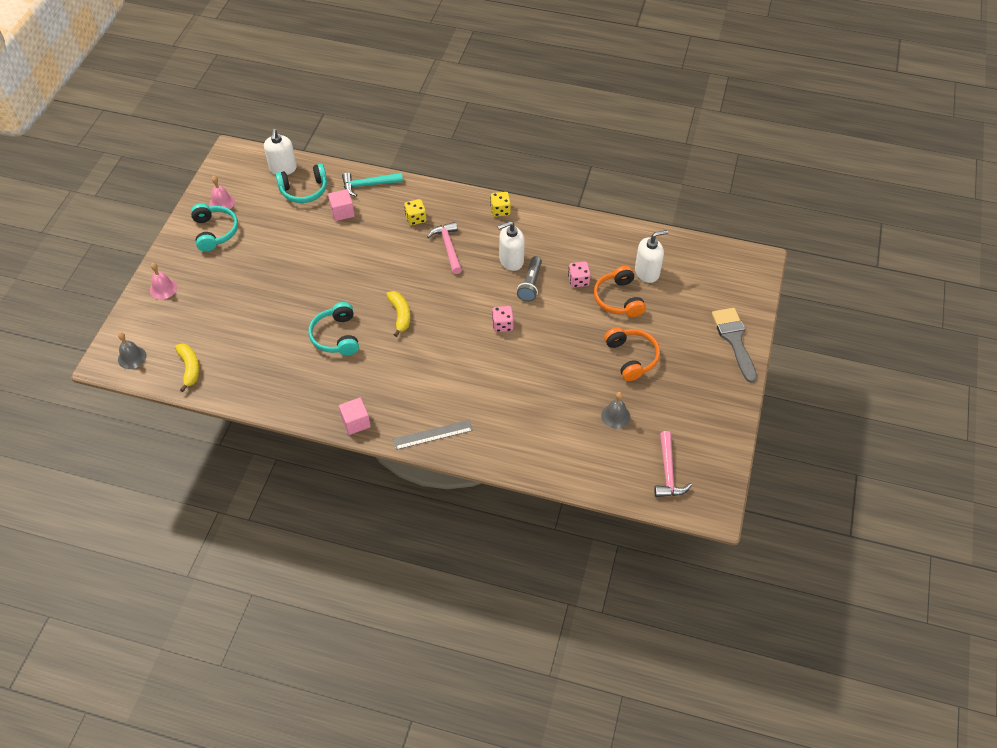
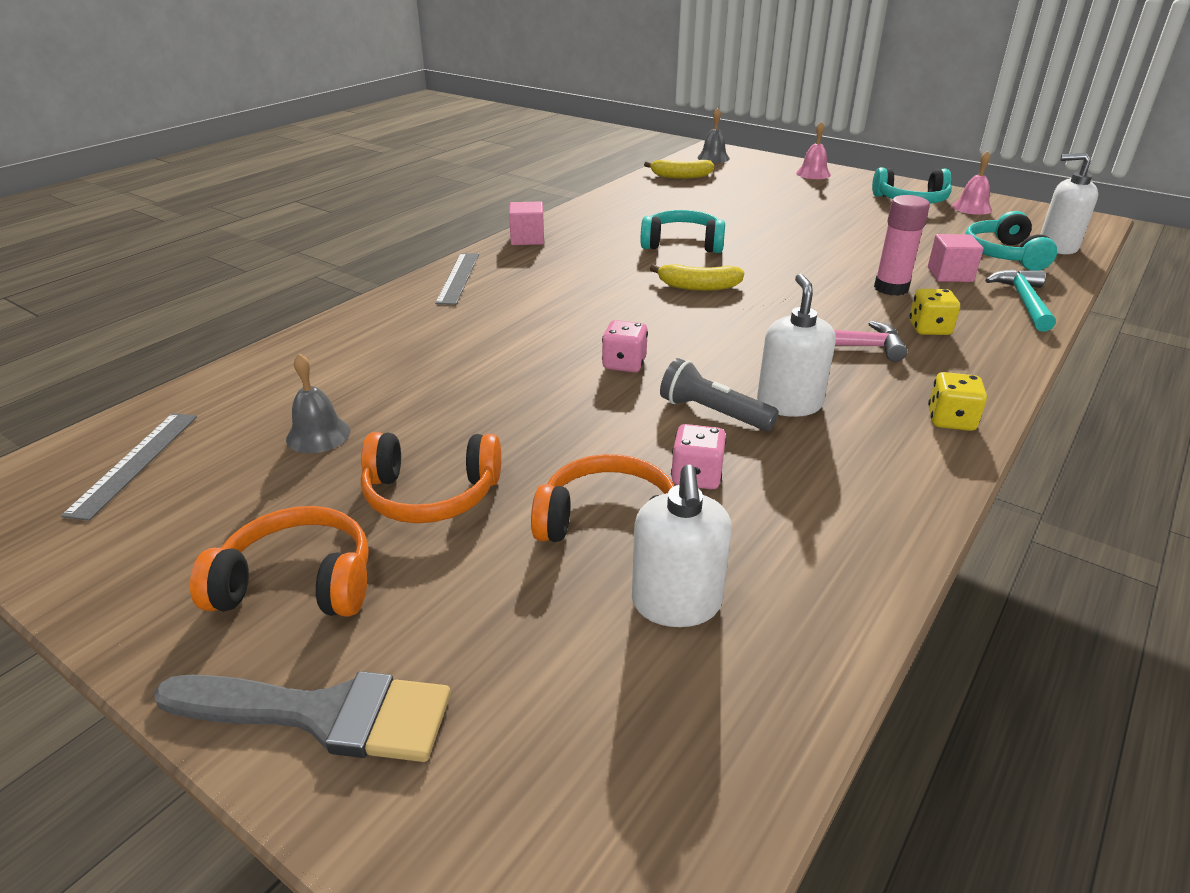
camera: 110 degrees right, 20 degrees down
(371, 234) = (891, 288): none -> pink glue stick
(668, 472) = (134, 463): pink hammer -> grey ruler
(695, 374) = (298, 582): none -> orange headphones

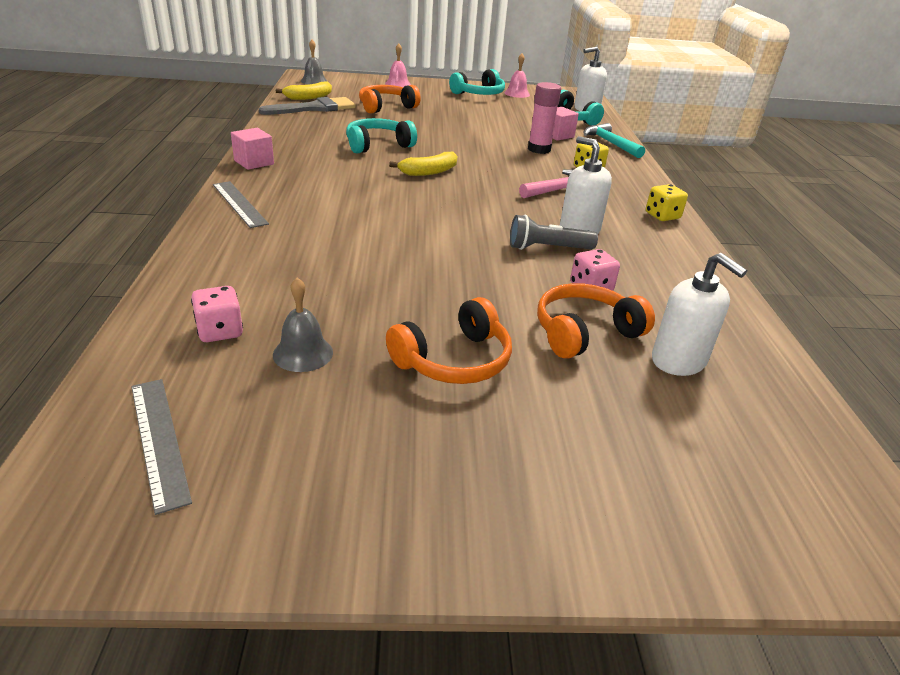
camera: 40 degrees left, 0 degrees up
(298, 582) = (452, 458): orange headphones -> orange headphones (386, 107)
(323, 714) = (597, 525): grey brush -> grey brush (314, 108)
(624, 364) = (454, 234): pink dice -> pink dice (220, 331)

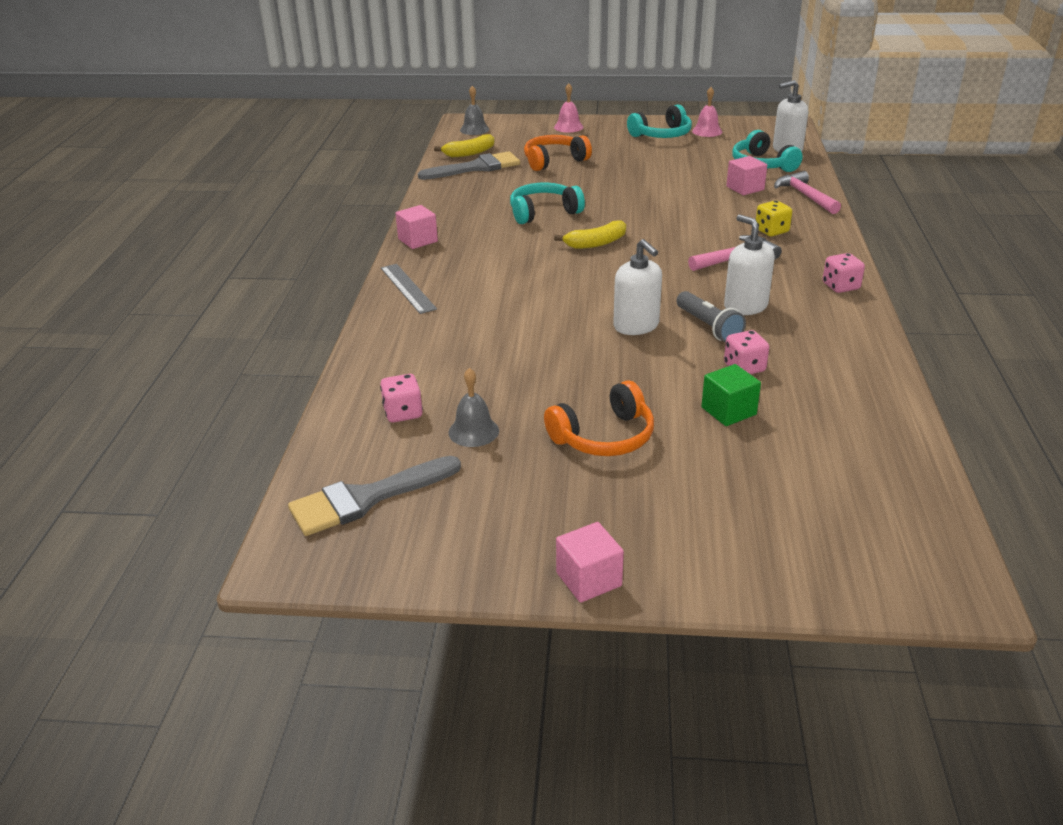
camera: 10 degrees right, 0 degrees up
(159, 440) = (366, 498): grey ruler -> grey brush
(451, 553) = (588, 579): none -> pink cube
(539, 149) = (720, 208): pink glue stick -> none
(547, 248) = (708, 327): grey flashlight -> grey flashlight turned 120 degrees counterclockwise
(584, 332) = (728, 411): orange headphones -> green cube
(610, 143) = (805, 196): turquoise hammer -> pink hammer
(662, 216) = (840, 286): yellow dice -> pink dice
(679, 361) = (813, 437): white soap dispenser -> white soap dispenser (636, 326)

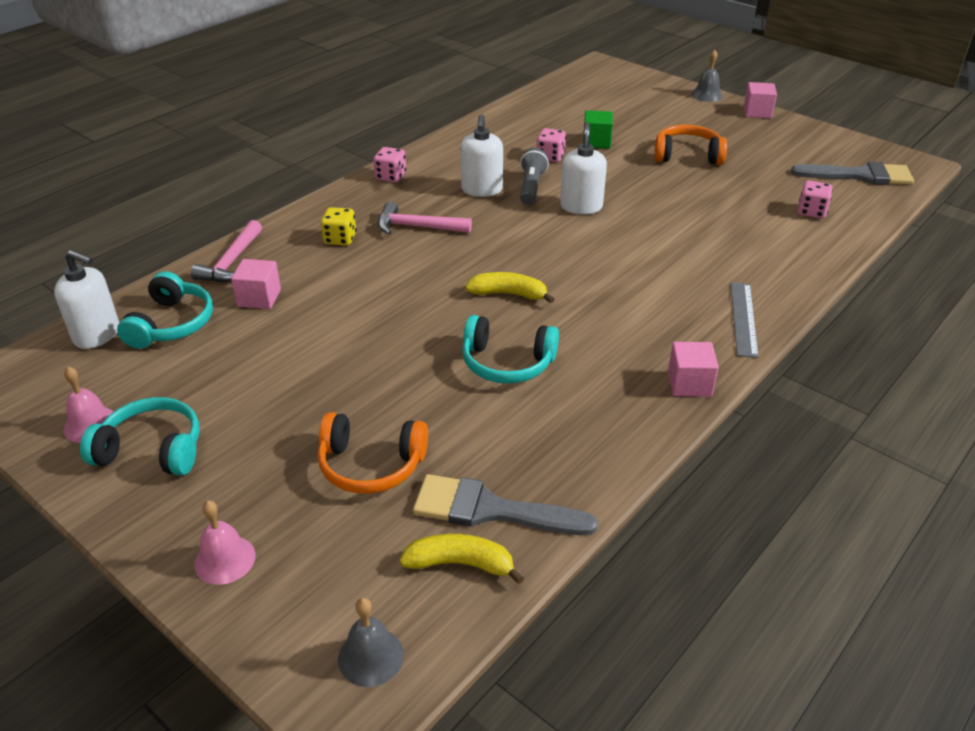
camera: 145 degrees left, 5 degrees up
(473, 431) = (768, 185): grey bell -> grey bell (707, 95)

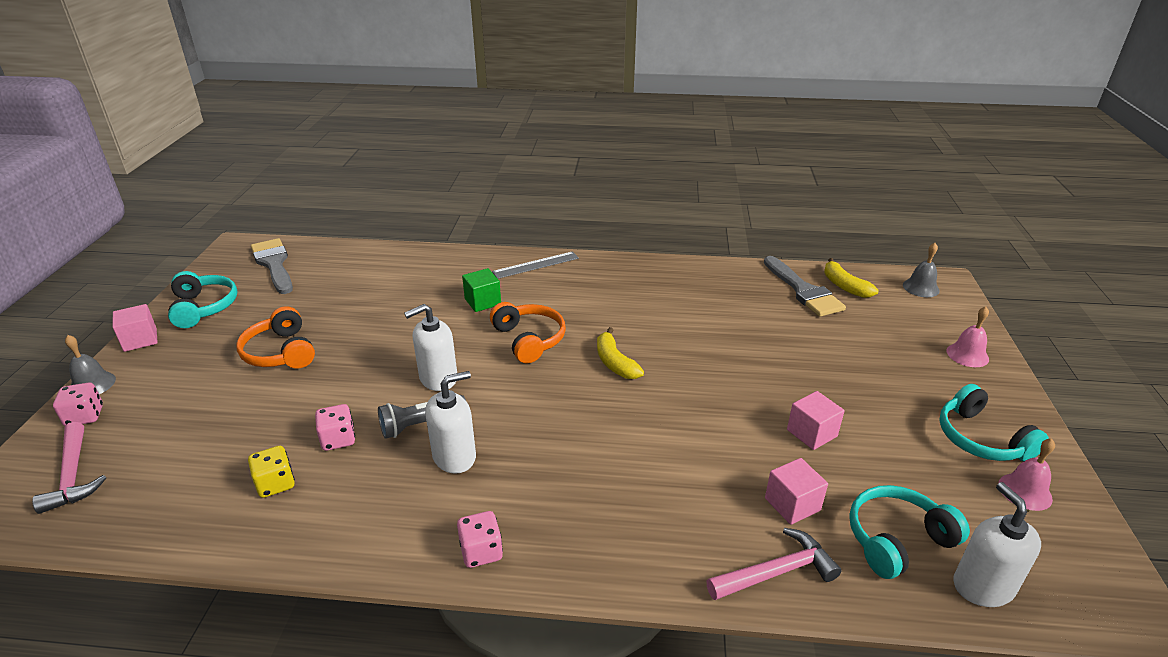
camera: 125 degrees left, 5 degrees down
(340, 239) = (647, 510): yellow dice -> yellow dice (275, 484)
(371, 465) = (841, 341): orange headphones -> orange headphones (529, 339)
(417, 227) = (570, 465): pink hammer -> pink hammer (73, 475)
(507, 363) = (690, 331): turquoise headphones -> turquoise headphones (204, 307)
(596, 142) = (276, 420): green cube -> green cube (482, 302)
(689, 383) = (624, 265): pink cube -> pink cube (812, 433)
(811, 212) = (357, 271): pink dice -> pink dice (85, 416)

